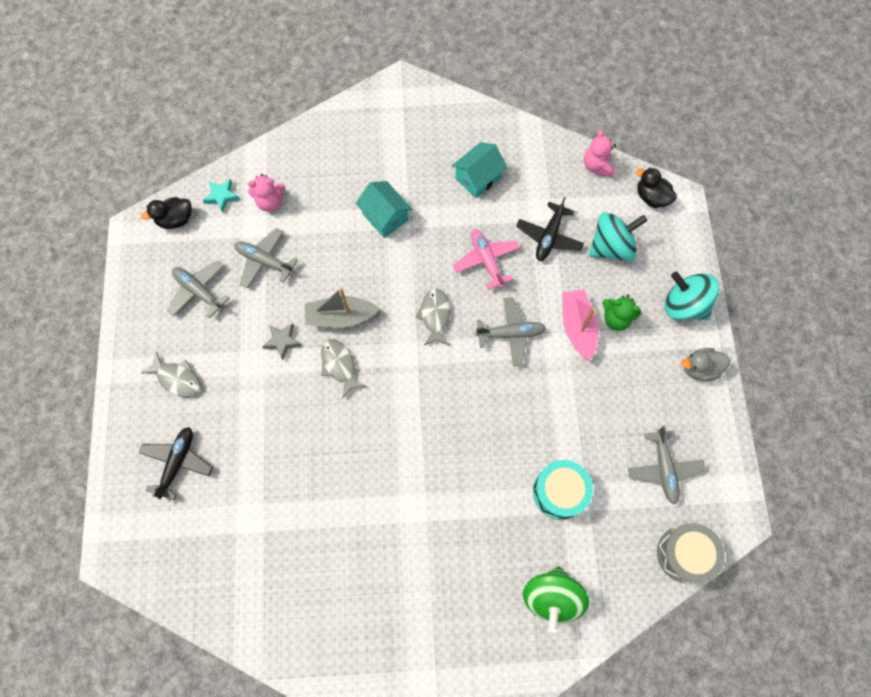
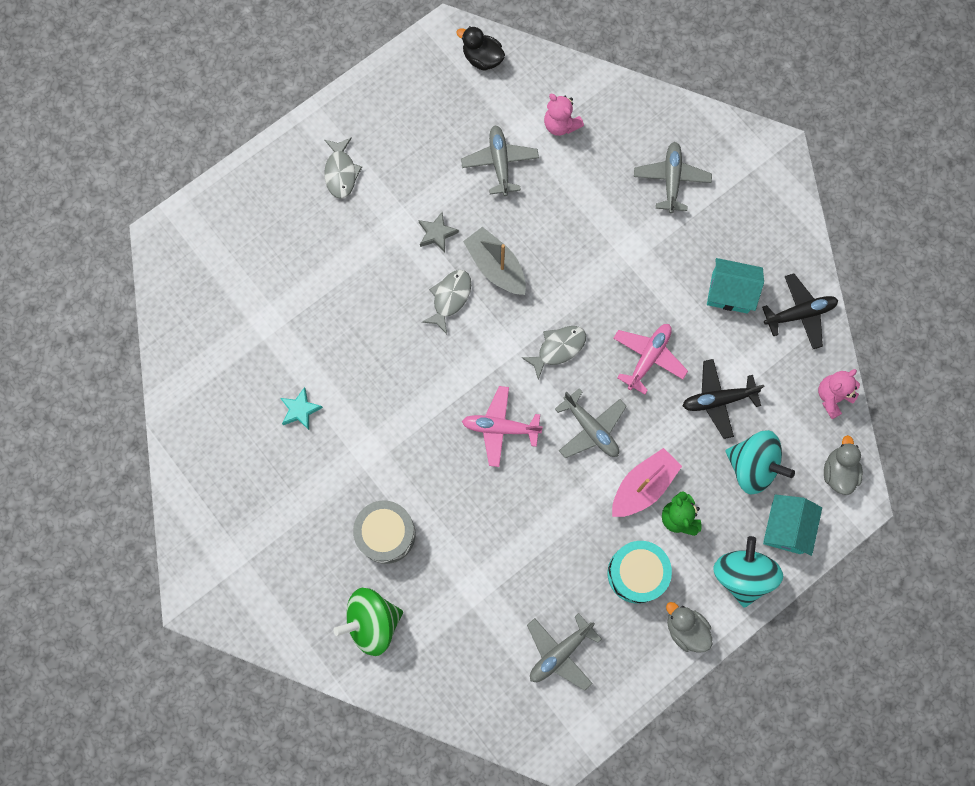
camera: 55 degrees right, 5 degrees up
(177, 463) = (271, 228): black plane -> black plane (799, 314)
(199, 291) = (430, 130): grey plane -> grey plane (671, 180)
(222, 196) = (534, 79): turquoise star -> turquoise star (300, 410)
(385, 217) = (623, 235): turquoise house -> turquoise house (786, 528)
(465, 396) = (500, 428): none -> pink plane
(559, 492) = (471, 570): turquoise drum -> turquoise drum (636, 573)
(651, 197) = (838, 472): black duck -> grey duck
(684, 554) = (492, 719): grey drum -> grey drum (386, 534)

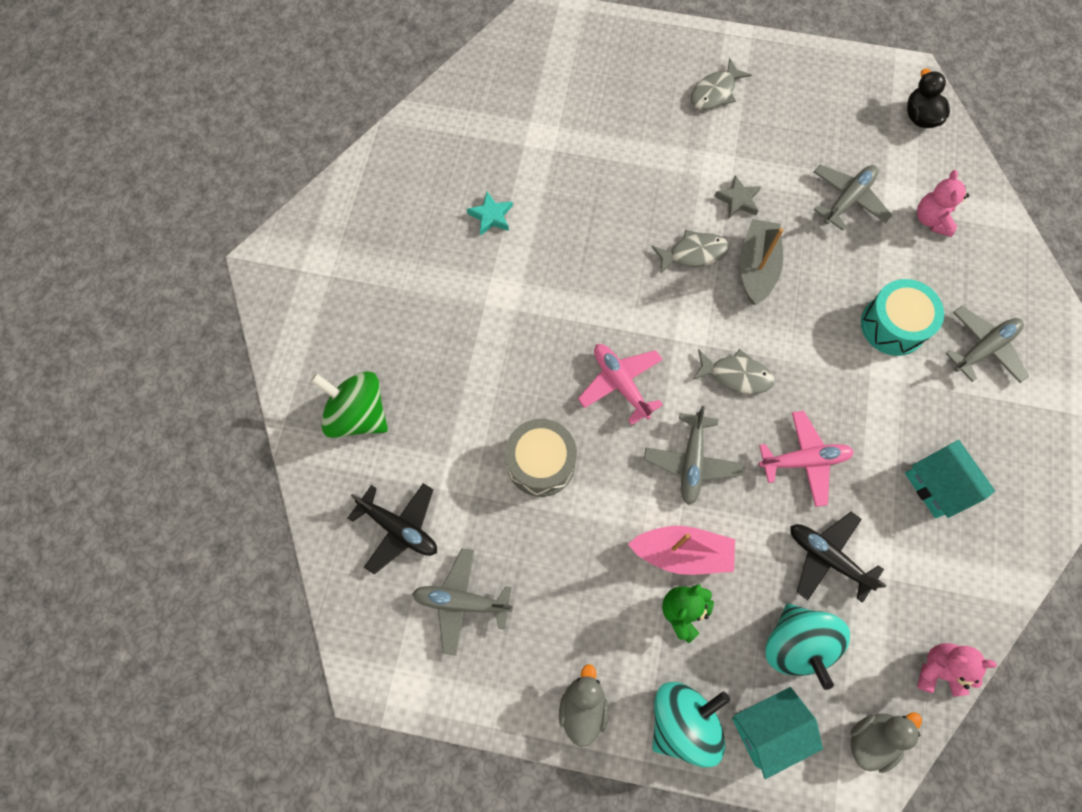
camera: 50 degrees right, 5 degrees down
(386, 534) = (444, 364): grey drum -> grey drum (541, 463)
(636, 573) = (595, 614): turquoise drum -> turquoise drum (893, 325)
(799, 314) = (984, 569): black plane -> black plane (399, 528)

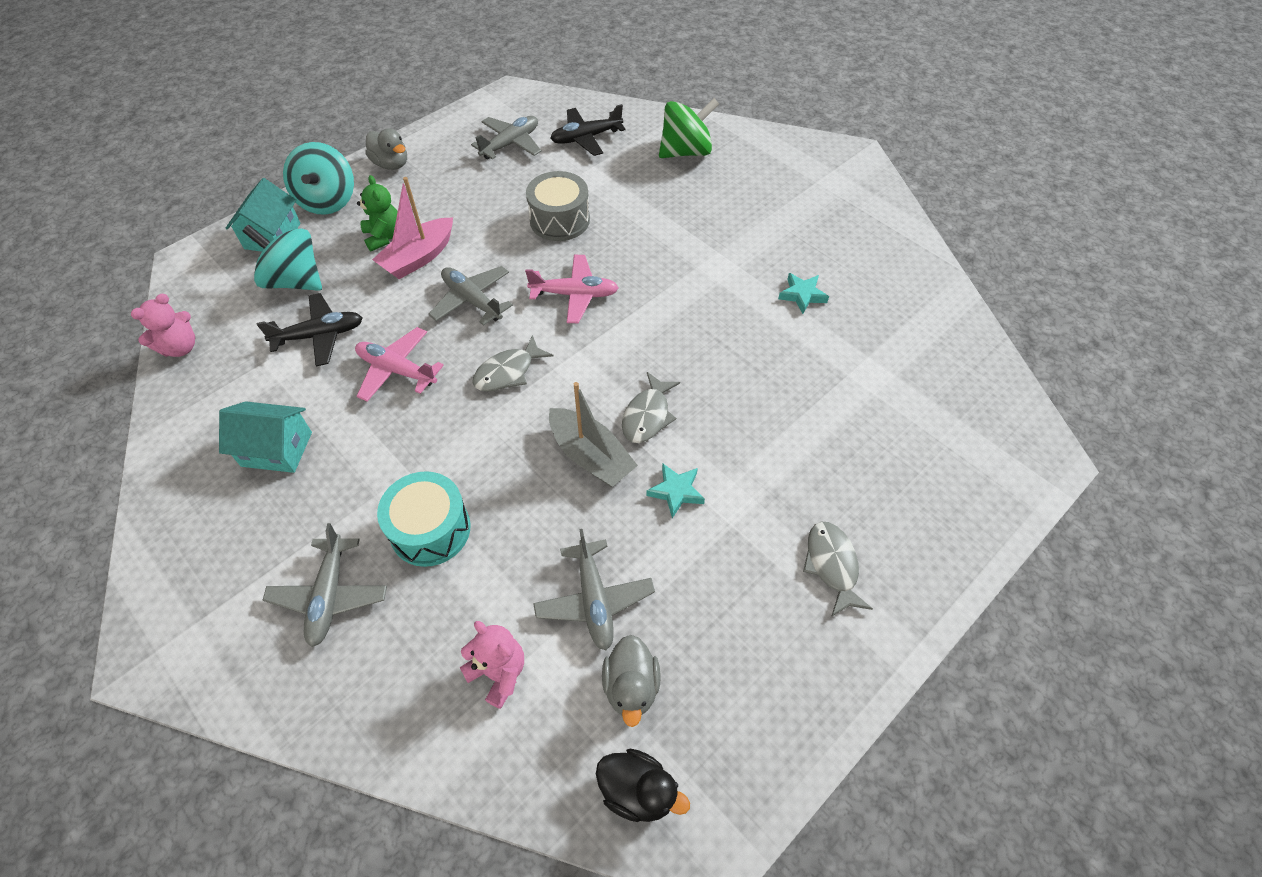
camera: 125 degrees right, 15 degrees down
(738, 200) = (676, 491): grey star -> turquoise star
(804, 460) = (397, 370): pink plane -> pink plane turned 90 degrees clockwise
(871, 739) = (200, 282): grey duck -> grey duck (631, 687)

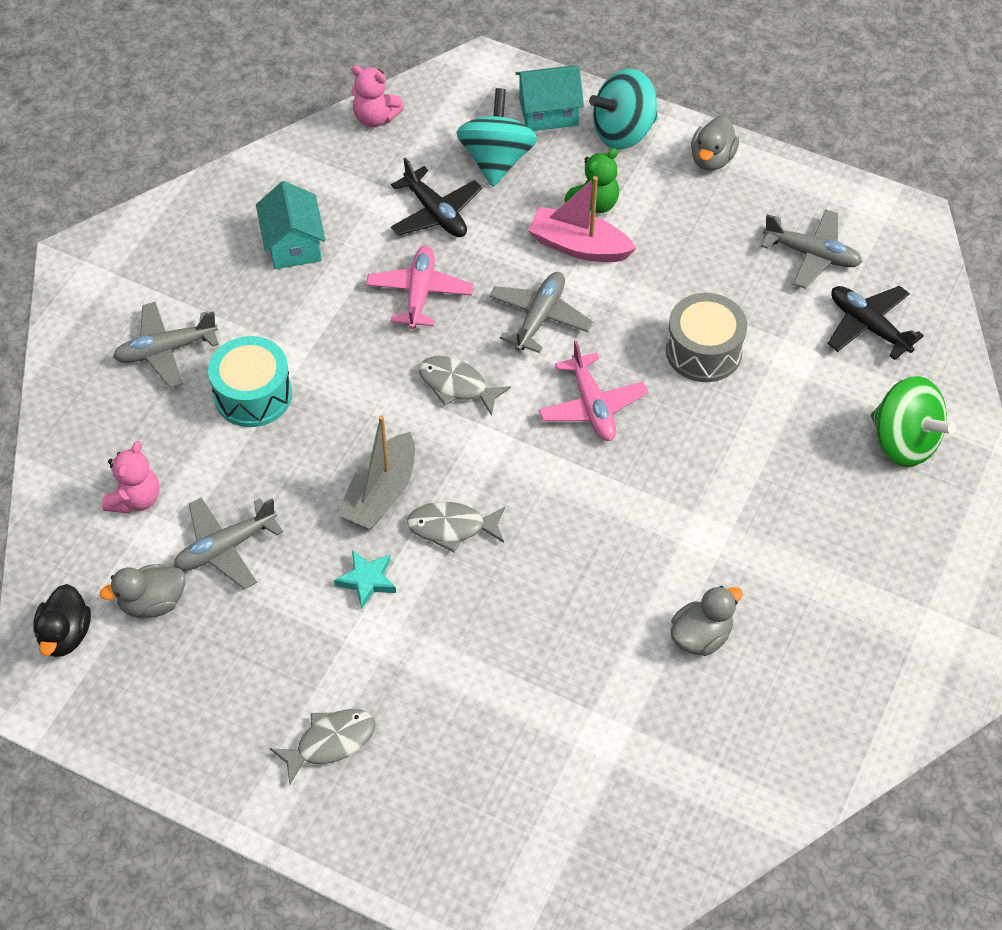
camera: 70 degrees right, 0 degrees up
(802, 295) = (701, 636): turquoise star -> grey duck

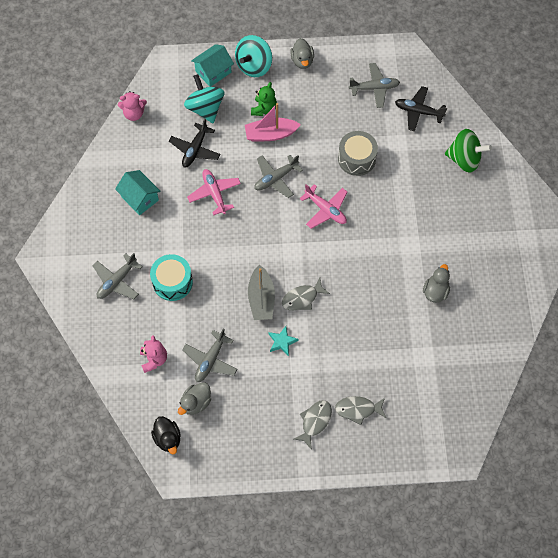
camera: 30 degrees left, 10 degrees up
(435, 213) = (195, 149): black plane -> black plane turned 90 degrees clockwise
(457, 385) = (261, 230): grey fish -> grey fish (358, 409)
(539, 317) = (276, 178): grey plane -> grey plane turned 120 degrees counterclockwise

